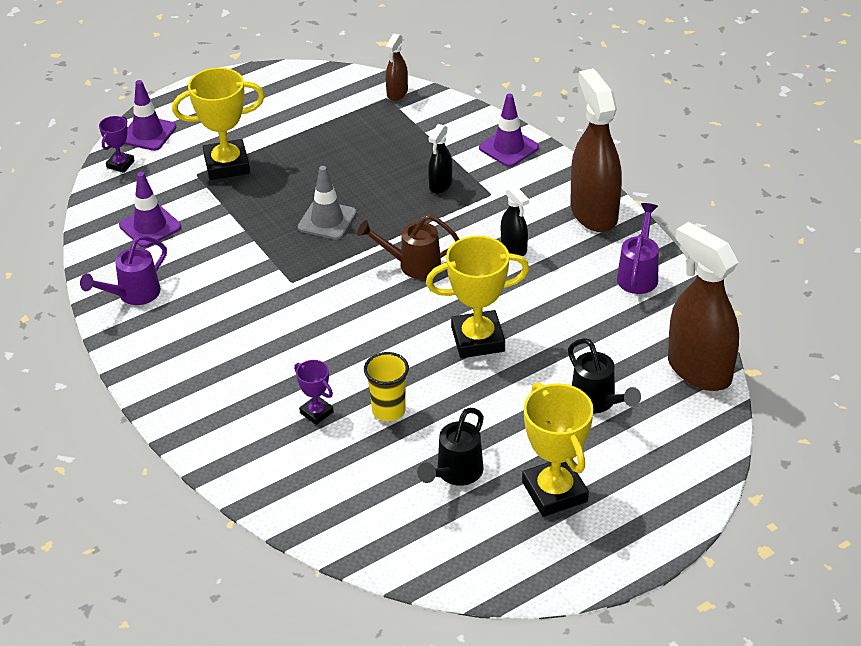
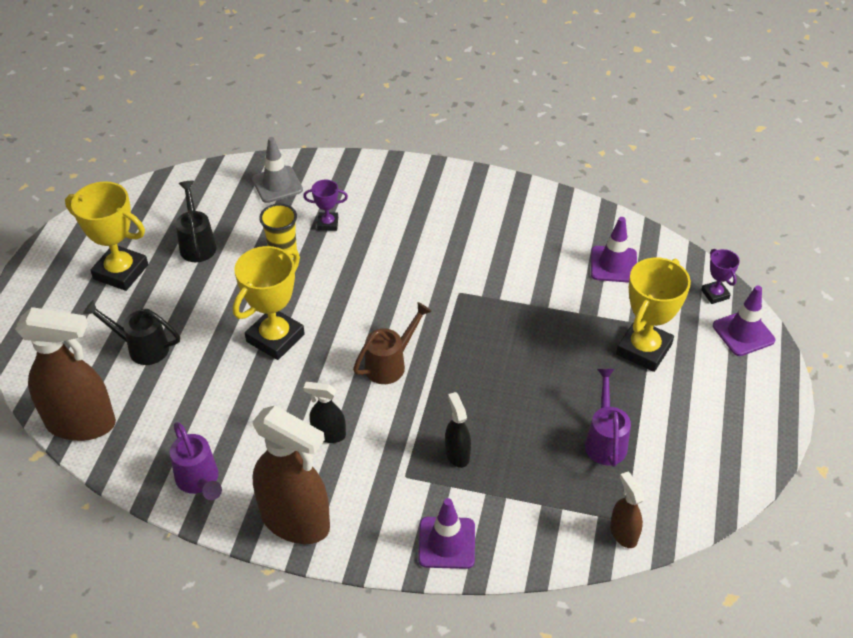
camera: 135 degrees right, 5 degrees up
(133, 295) = (546, 215): purple watering can -> purple watering can (605, 440)
(327, 220) = (501, 356): grey traffic cone -> grey traffic cone (277, 184)

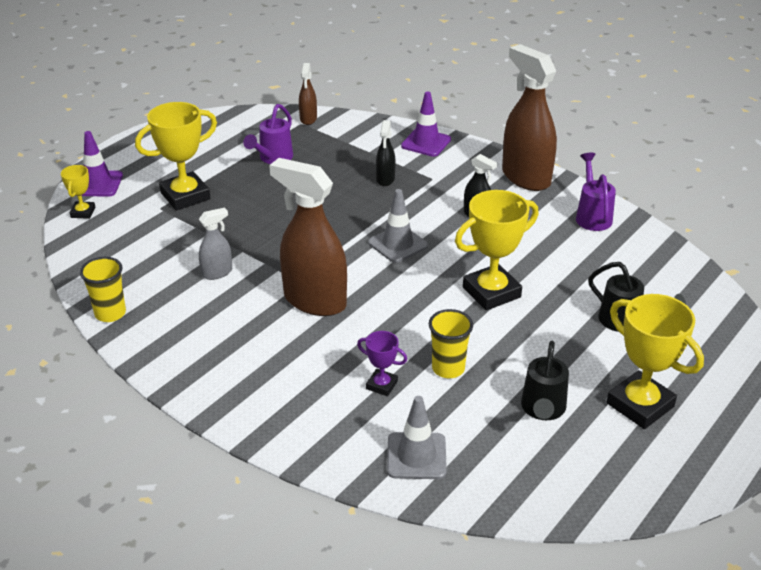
camera: 155 degrees left, 10 degrees down
(81, 423) = (690, 278): brown spray bottle -> brown spray bottle (314, 301)
(391, 364) = (397, 244): brown watering can -> grey traffic cone
(531, 274) = (217, 273): none -> grey spray bottle
(579, 210) = (110, 313): none -> yellow cup
(613, 264) = (136, 258): purple traffic cone -> none
(715, 294) = (83, 212): purple trophy -> yellow trophy

